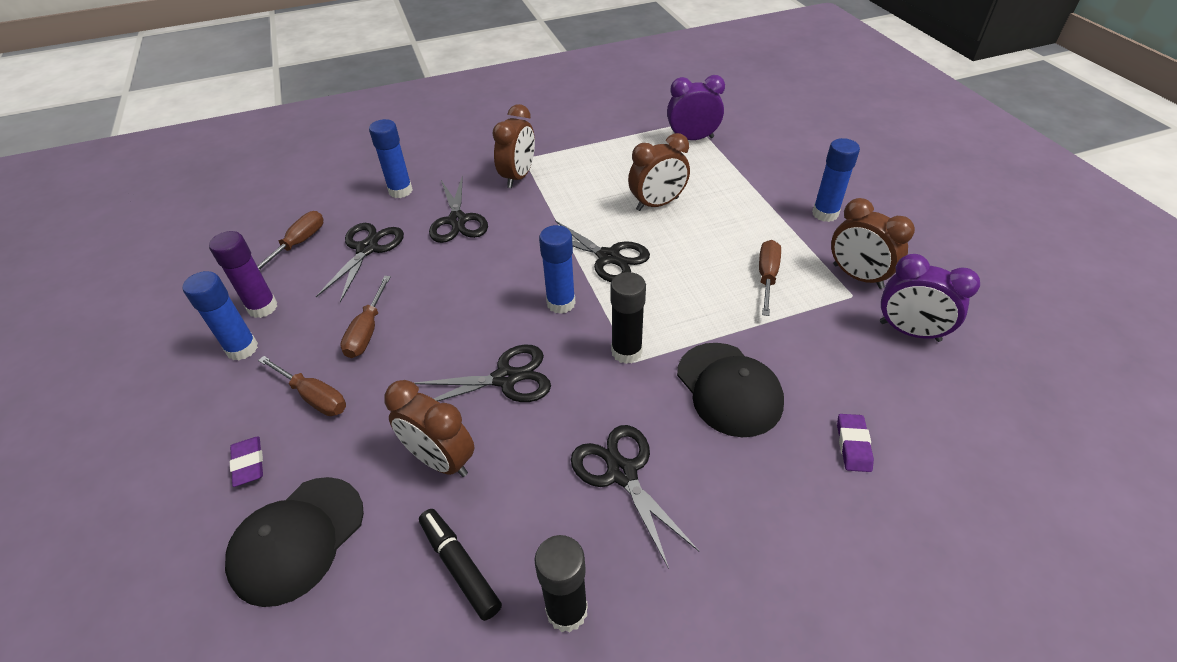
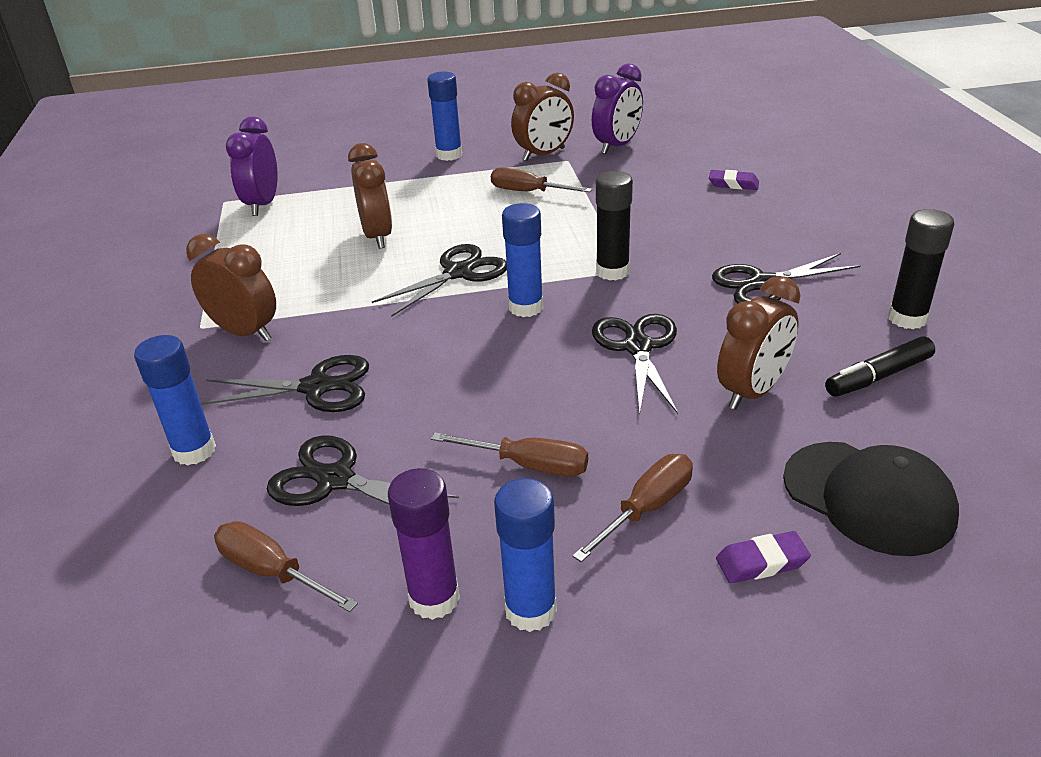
camera: 80 degrees left, 10 degrees down
(729, 389) = (669, 225): black cap -> none

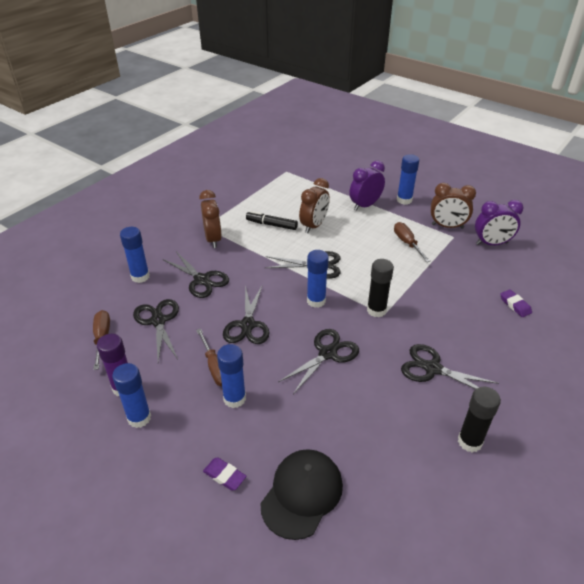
camera: 45 degrees right, 5 degrees up
(262, 204) = (296, 182): purple clock -> purple clock (365, 205)
(484, 389) = (247, 325): none -> black scissors
(617, 476) = (234, 398): none -> blue glue stick
(646, 508) = (223, 419): brown screwdriver -> none
(752, 392) = (337, 411): brown clock -> none
(868, 497) = (302, 494): black cap -> black cap turned 150 degrees counterclockwise
(878, 376) = (402, 453): black marker -> black marker (271, 225)

